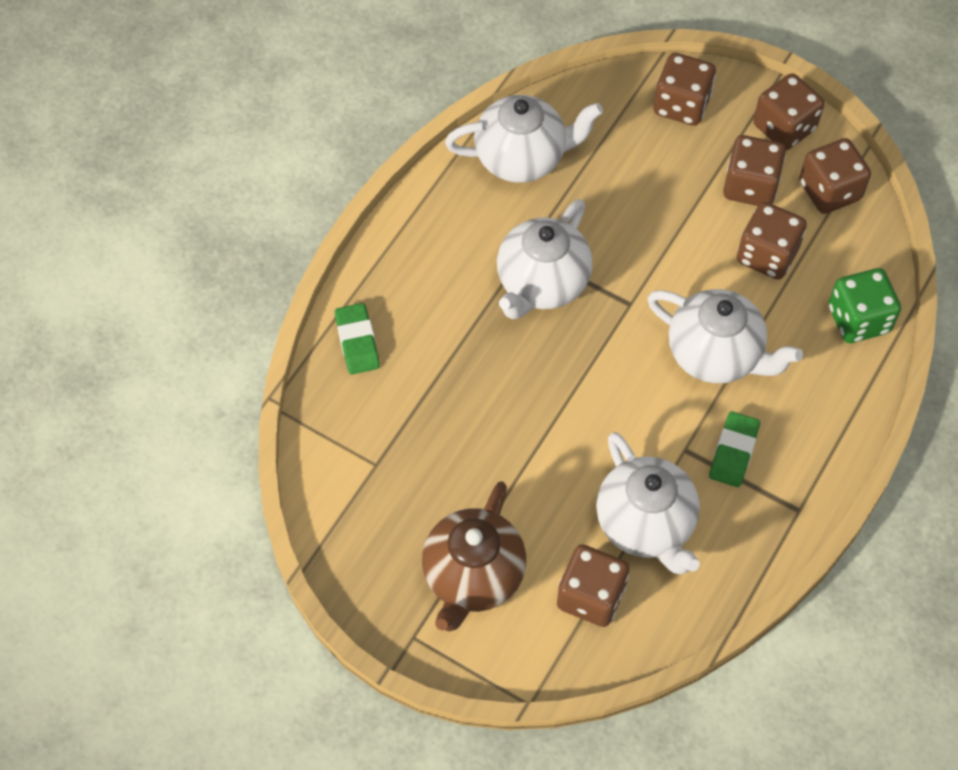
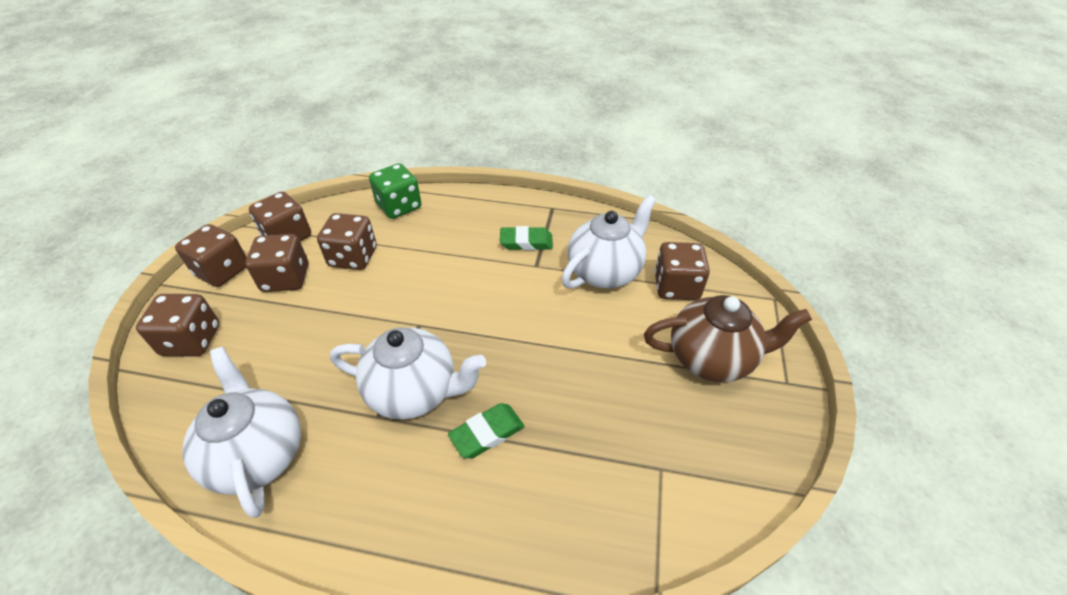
camera: 110 degrees left, 15 degrees down
(357, 342) = (535, 543): green eraser -> green eraser (487, 433)
(716, 355) = (451, 266): white teapot -> none

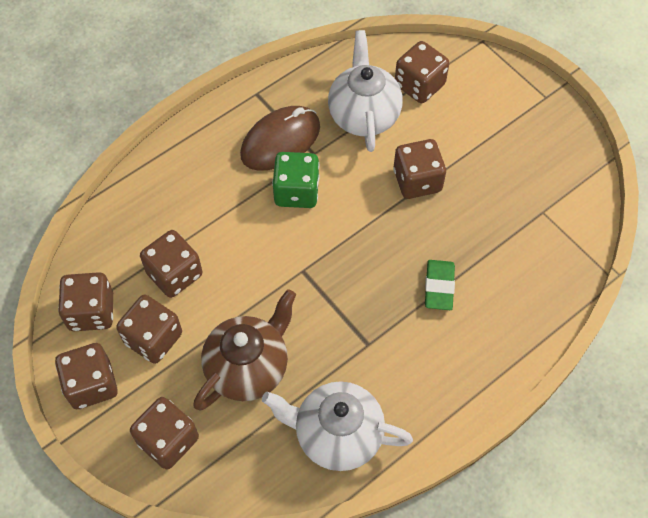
camera: 50 degrees left, 15 degrees up
(399, 206) = (136, 202): green dice -> green dice (296, 191)
(414, 392) = (366, 310): white teapot -> none
(526, 242) = (280, 141): green eraser -> brown mouse
(583, 344) = (417, 181): none -> brown dice
(711, 358) = (494, 119): brown teapot -> brown teapot (248, 367)

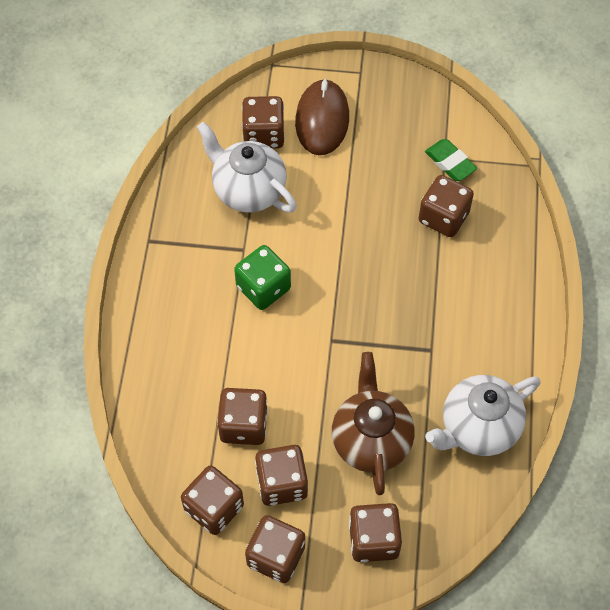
camera: 45 degrees left, 0 degrees up
(280, 141) = (209, 261): brown mouse -> brown mouse (322, 120)
(417, 181) = (339, 207): brown dice -> brown dice (443, 217)
(439, 287) = (434, 269): green eraser -> green eraser (450, 162)

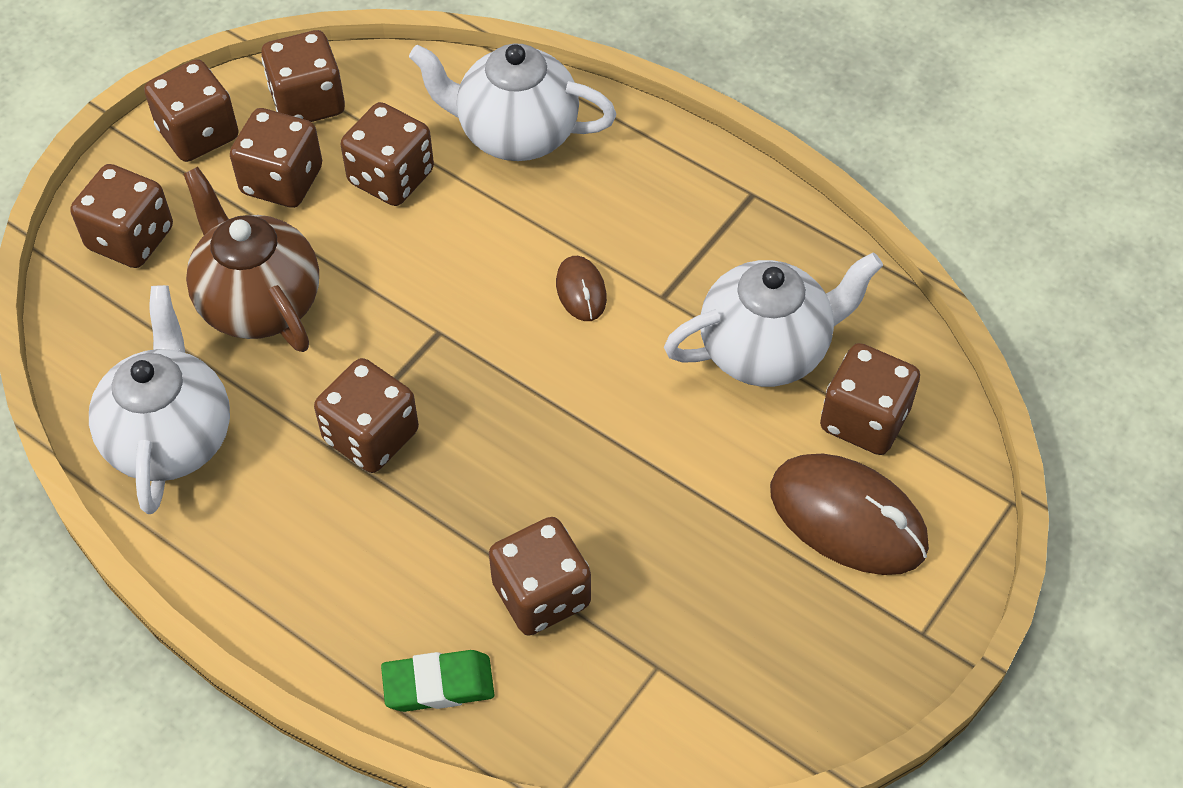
camera: 120 degrees right, 5 degrees down
(172, 378) = (515, 134): none -> white teapot
(263, 288) = (581, 291): green dice -> brown mouse
(371, 440) = (259, 302): brown teapot -> brown teapot turned 150 degrees counterclockwise
(413, 335) = (371, 436): none -> brown dice
(450, 162) = (641, 668): green eraser -> green eraser (438, 685)

